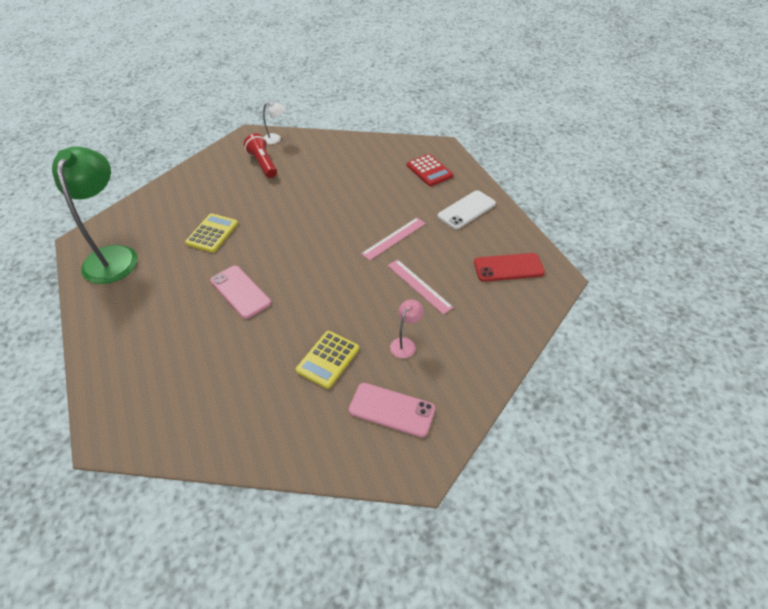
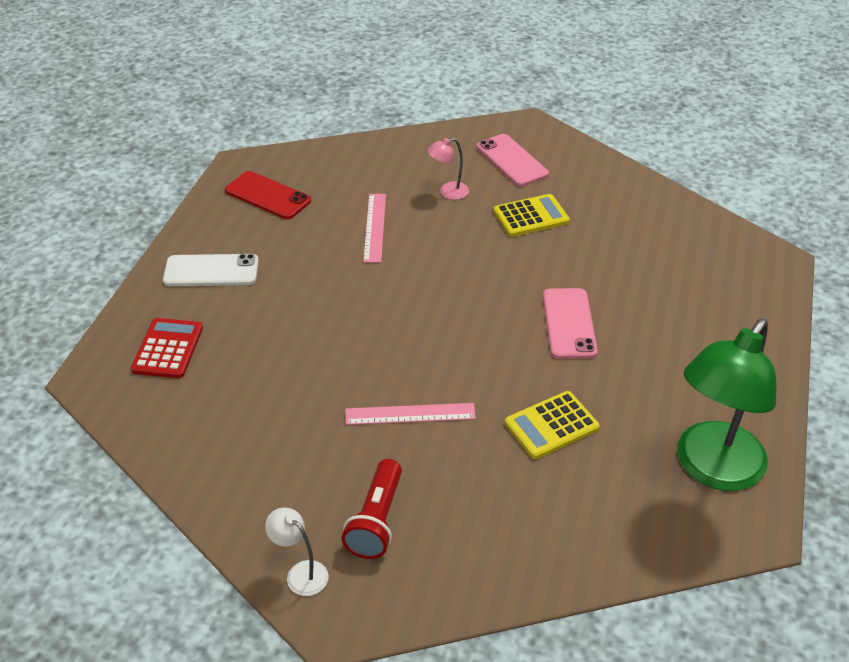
camera: 140 degrees left, 5 degrees down
(394, 238) = (336, 286): pink ruler -> pink ruler (410, 414)

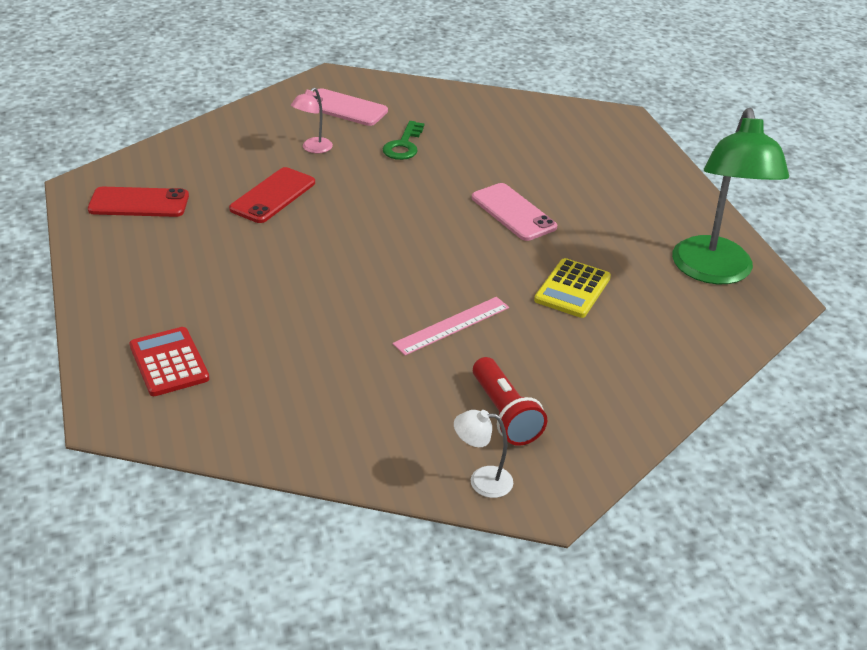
camera: 35 degrees left, 5 degrees down
(211, 271) = (145, 283): white phone -> none
(375, 227) = (273, 196): pink ruler -> red phone
(531, 216) = (404, 145): yellow calculator -> green key

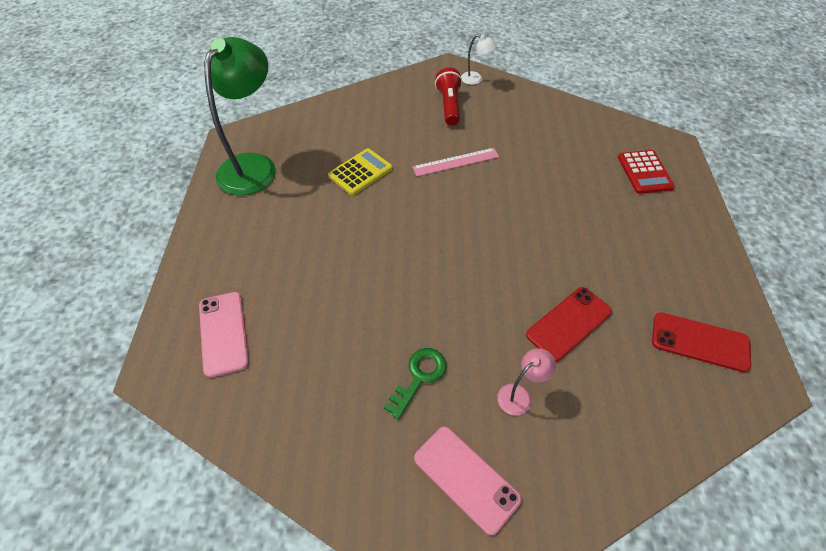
camera: 160 degrees left, 15 degrees up
(513, 212) = (359, 253): pink phone -> pink phone (223, 333)

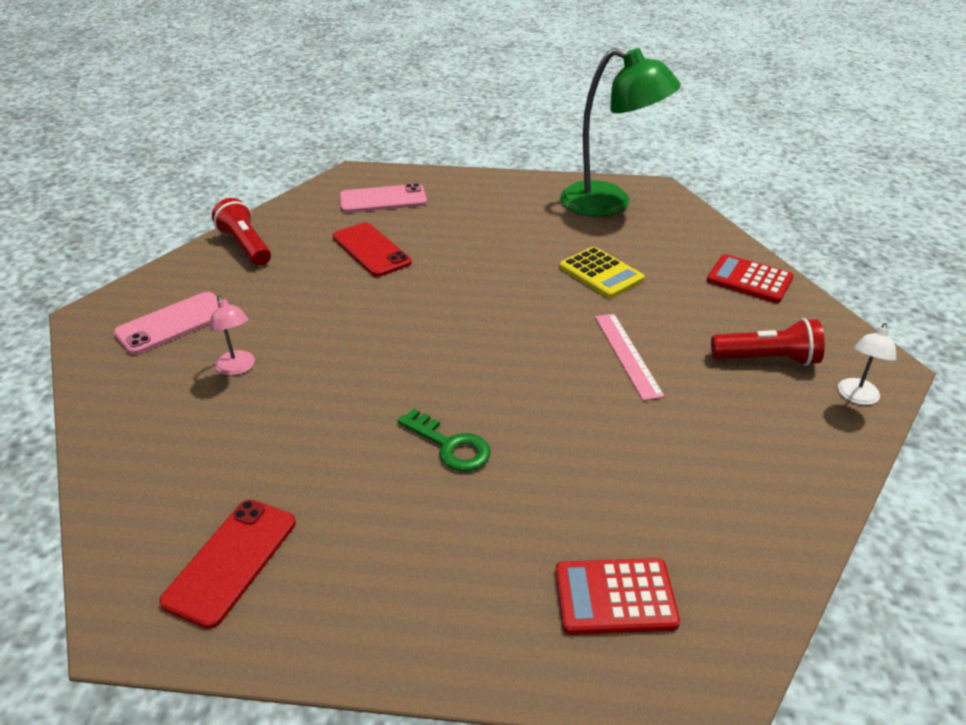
camera: 95 degrees right, 15 degrees down
(317, 450) = (246, 246): none -> red flashlight
(365, 103) = (749, 280): none -> red calculator
(419, 377) = (290, 302): green key -> green key (449, 445)
(568, 323) = (314, 424): red phone -> red phone (371, 250)

